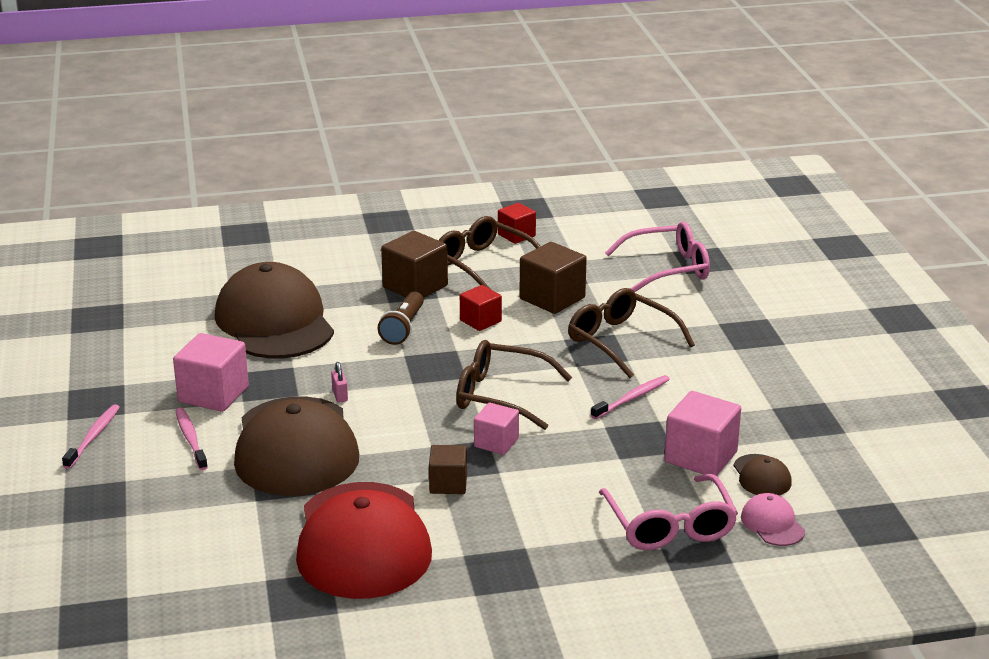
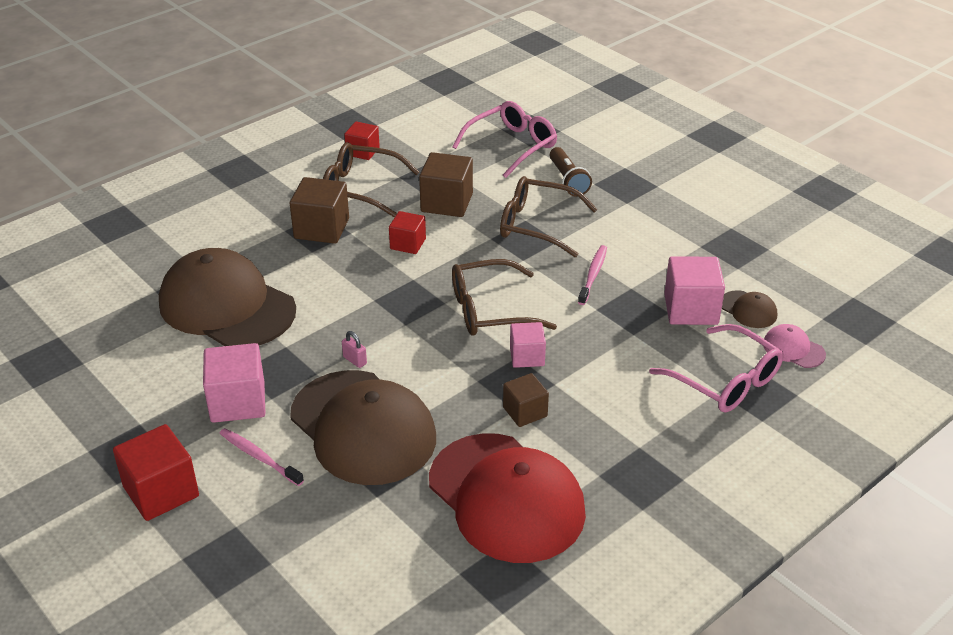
camera: 30 degrees left, 10 degrees up
(93, 436) = (161, 491): pink toothbrush -> red cube
(403, 328) = (349, 273): brown flashlight -> brown flashlight (568, 180)

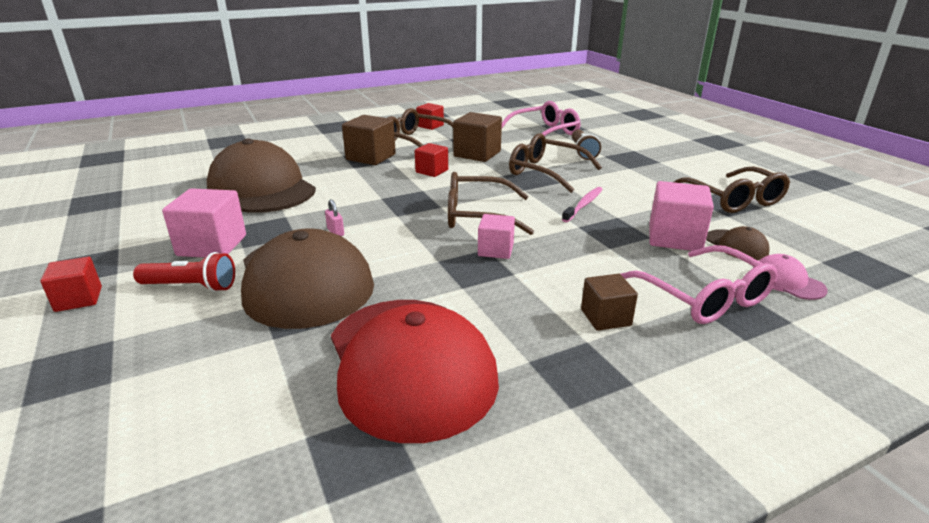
camera: 15 degrees right, 10 degrees down
(161, 491) = (78, 299): red cube -> red cube, size x0.62
(259, 457) = (191, 287): pink toothbrush -> red flashlight
(525, 412) = (472, 291): brown cube -> brown cube (605, 317)
(740, 241) = (733, 199): none -> brown glasses

